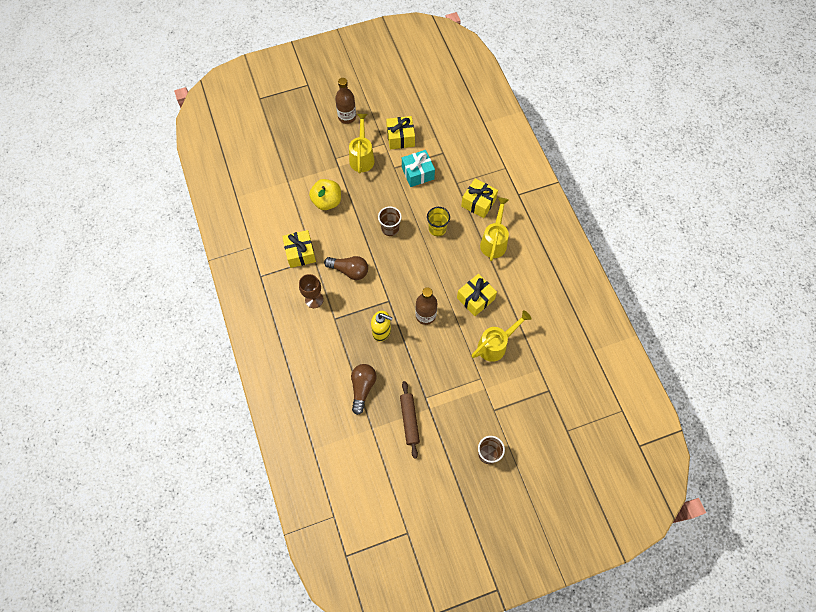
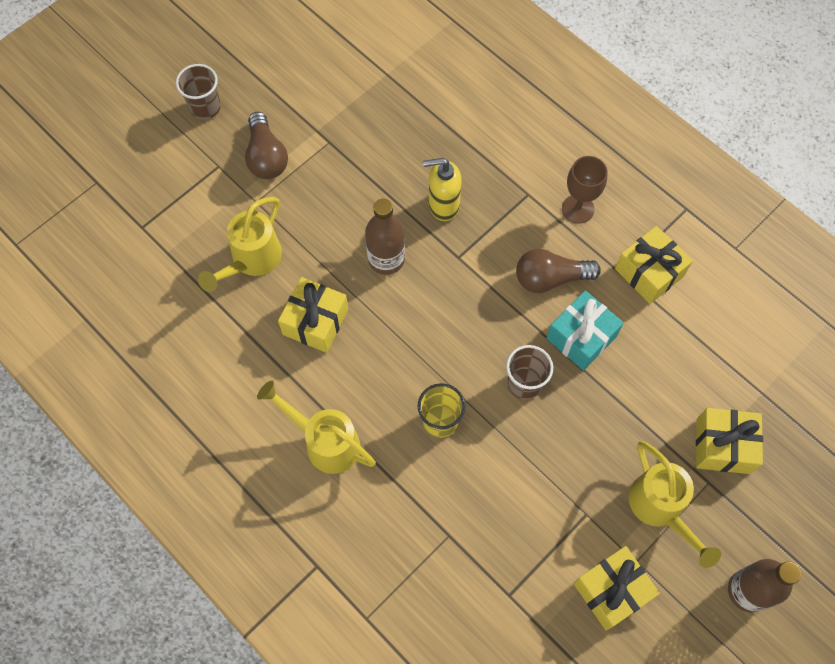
camera: 155 degrees right, 0 degrees up
(327, 201) = (666, 385): yellow apple -> none
(362, 388) = (428, 117): brown light bulb -> brown light bulb (266, 157)
(409, 420) = (338, 104): brown rolling pin -> none
(418, 173) = (534, 522): turquoise gift -> turquoise gift (581, 337)
(478, 203) = (387, 510): yellow gift -> yellow gift (723, 446)
(494, 241) = (325, 442): yellow watering can -> yellow watering can turned 135 degrees clockwise

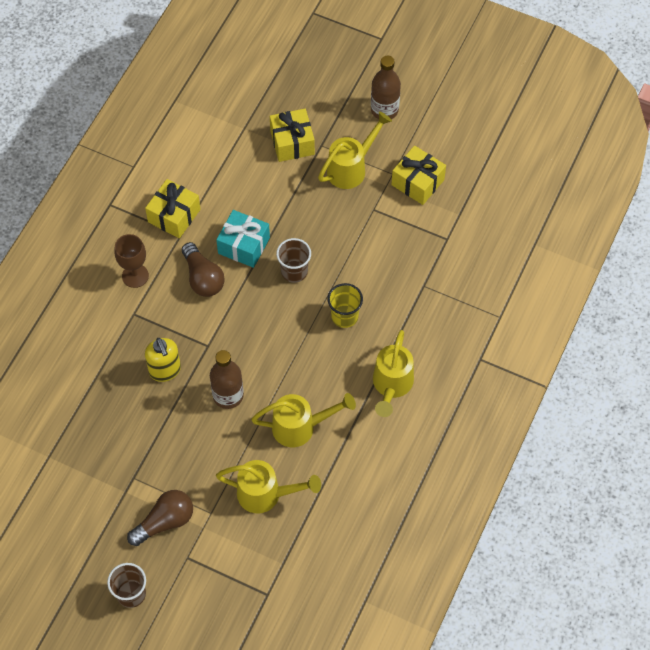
camera: 110 degrees left, 5 degrees down
(315, 322) = (300, 427): yellow gift -> yellow watering can

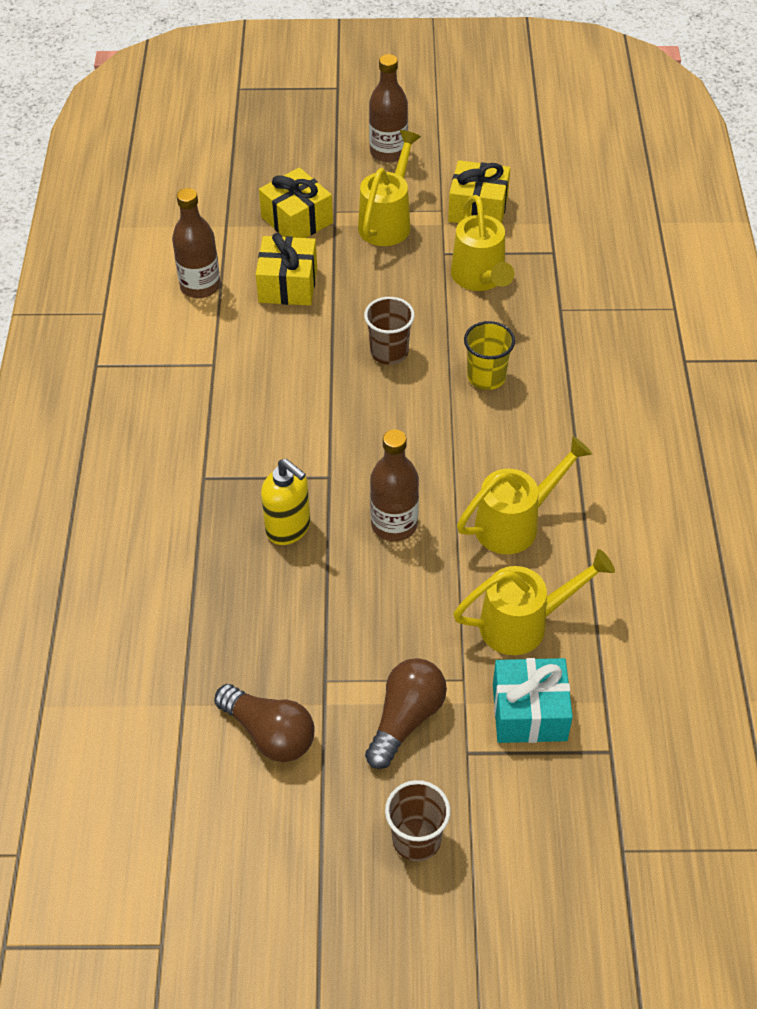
camera: 25 degrees left, 10 degrees down
(135, 276) = (179, 433): brown goblet -> none
(174, 216) = (192, 347): yellow gift -> yellow gift (288, 285)
(203, 170) = (200, 286): none -> brown bottle
(203, 278) = (273, 402): brown light bulb -> brown light bulb (269, 733)
(244, 245) = (305, 347): turquoise gift -> turquoise gift (529, 712)
(391, 385) = (598, 430): yellow watering can -> yellow watering can (480, 278)

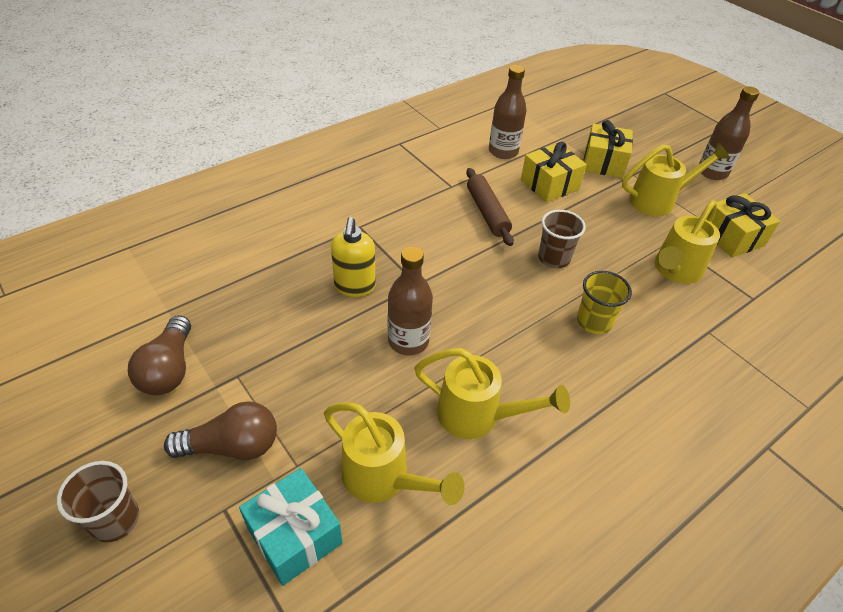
camera: 50 degrees right, 5 degrees down
(281, 360) = (487, 212): none -> brown rolling pin

